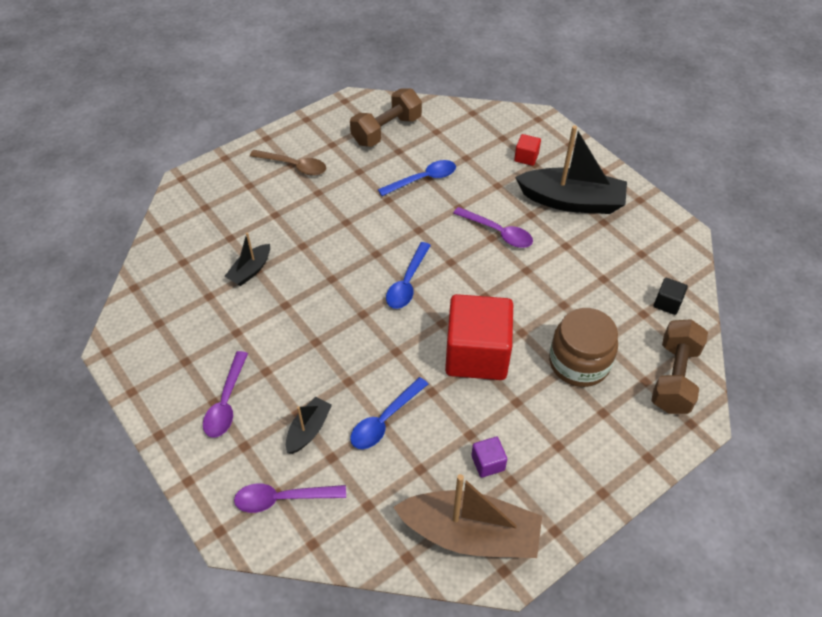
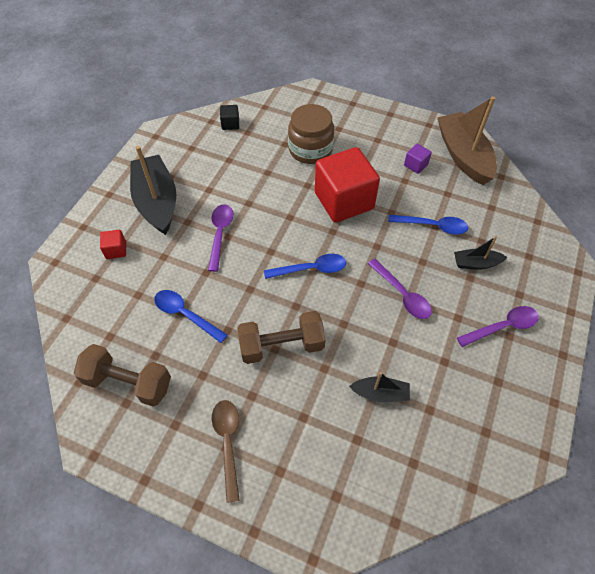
camera: 120 degrees left, 5 degrees up
(283, 499) = (529, 251): purple spoon -> purple spoon (402, 294)
(674, 377) = (289, 107): brown dumbbell -> brown dumbbell (281, 345)

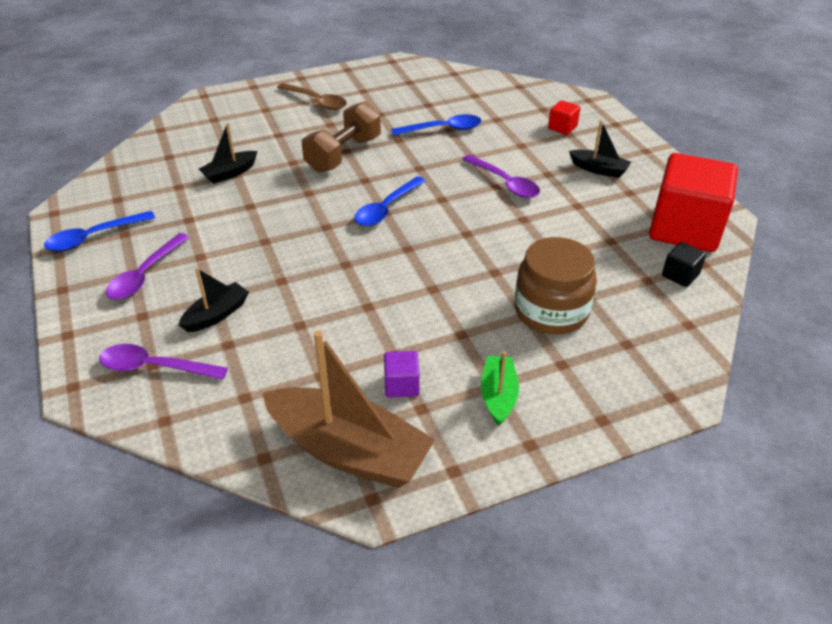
camera: 135 degrees right, 15 degrees down
(128, 382) = (423, 87): brown dumbbell -> none
(157, 202) = (599, 169): black boat -> black boat, size x0.50
(344, 201) = (434, 282): red cube -> red cube (684, 229)
(380, 135) = (498, 396): none -> green boat
(402, 294) = (275, 241): purple spoon -> purple spoon (155, 367)
(432, 226) = (303, 322): blue spoon -> blue spoon (94, 237)

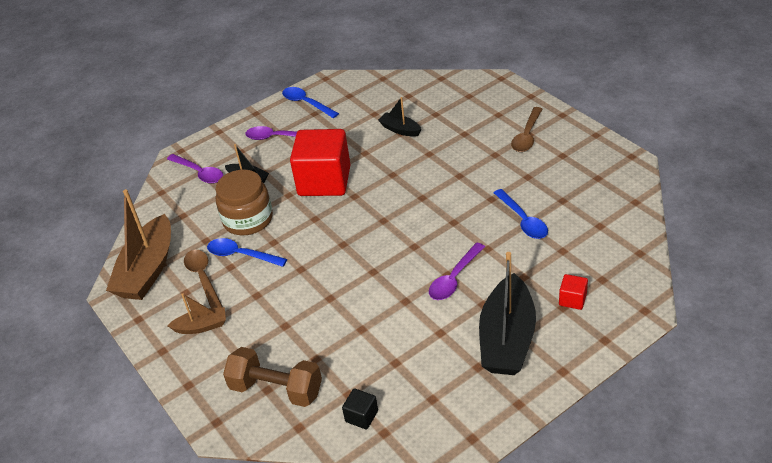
camera: 80 degrees right, 0 degrees up
(155, 367) = (199, 173): purple spoon -> purple spoon turned 135 degrees clockwise
(343, 154) = (452, 175): brown dumbbell -> brown dumbbell (276, 389)
(386, 208) = (388, 219): blue spoon -> blue spoon (241, 255)
(401, 385) = (203, 278): purple cube -> brown spoon
(498, 396) = (201, 326): green boat -> brown boat
(551, 311) = (293, 338): brown jar -> brown jar (248, 219)
(599, 169) = (507, 338): black boat -> black boat, size x2.02
(684, 229) = (433, 414): red cube -> red cube (324, 181)

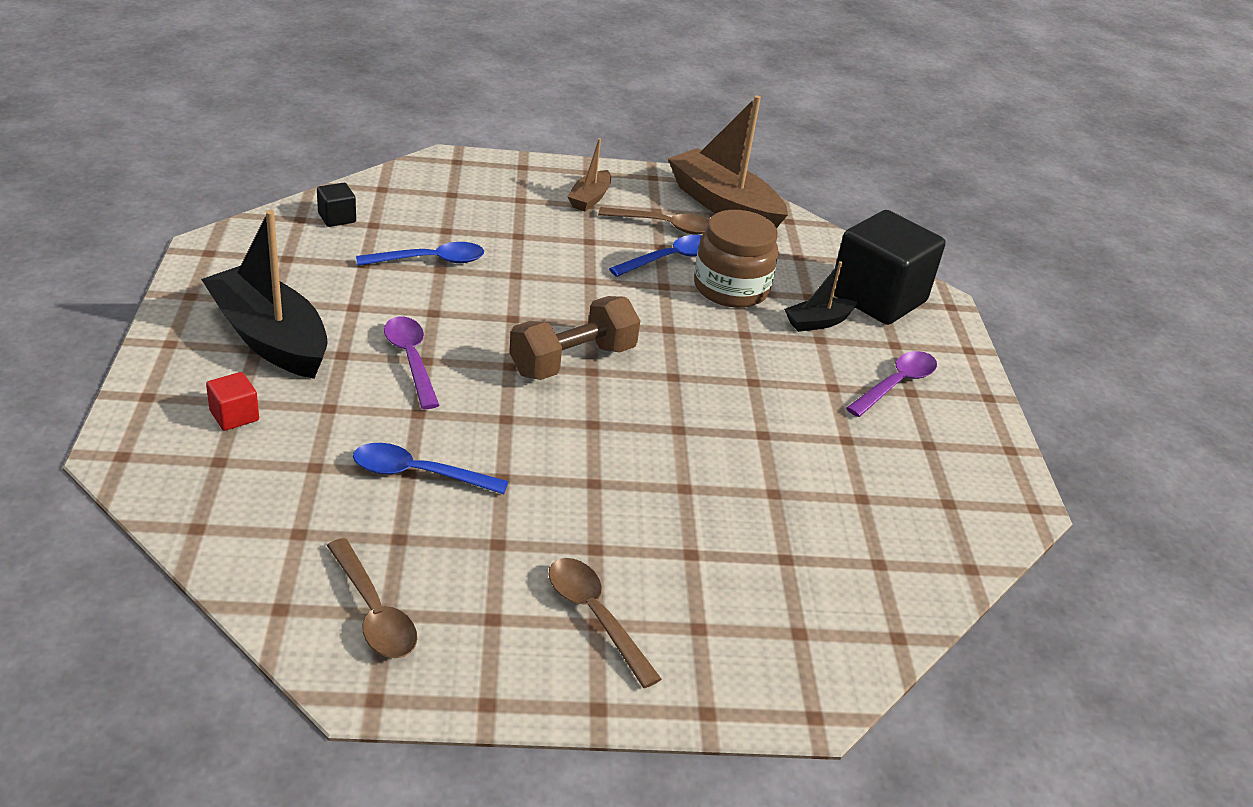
camera: 115 degrees right, 5 degrees down
(199, 173) = (877, 298): purple spoon -> black cube
(276, 389) = (443, 197): brown dumbbell -> brown dumbbell (573, 361)
(306, 103) = (968, 451): blue spoon -> blue spoon (430, 261)
(324, 181) = (738, 371): red cube -> none
(400, 129) = (783, 497): black boat -> none
(602, 181) = (373, 612): none -> brown spoon

